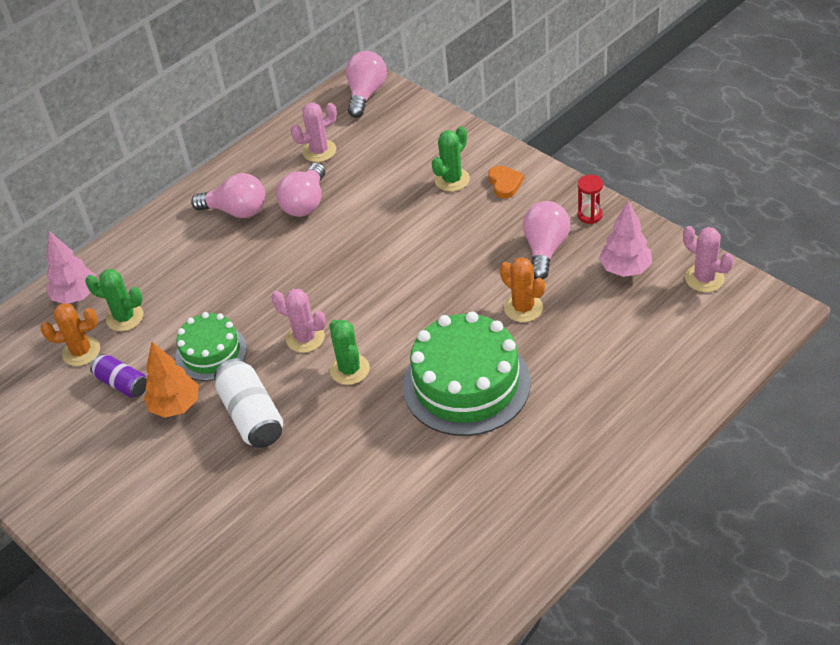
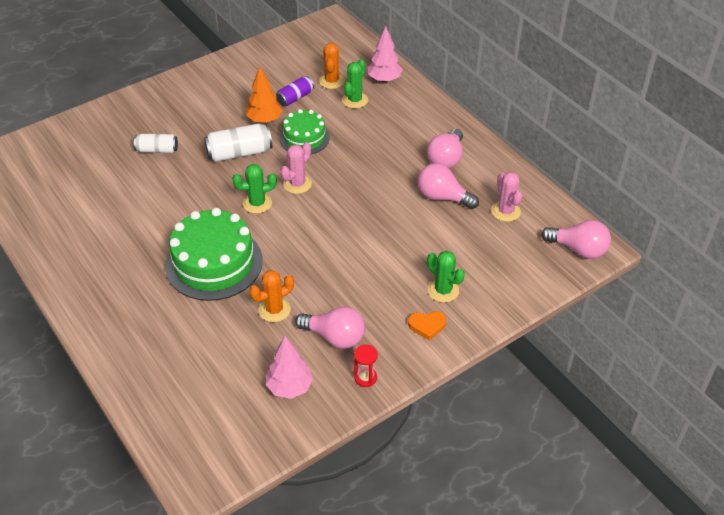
camera: 95 degrees right, 0 degrees up
(257, 517) = (157, 150): none -> white can
(704, 278) = (255, 443): pink cactus -> none

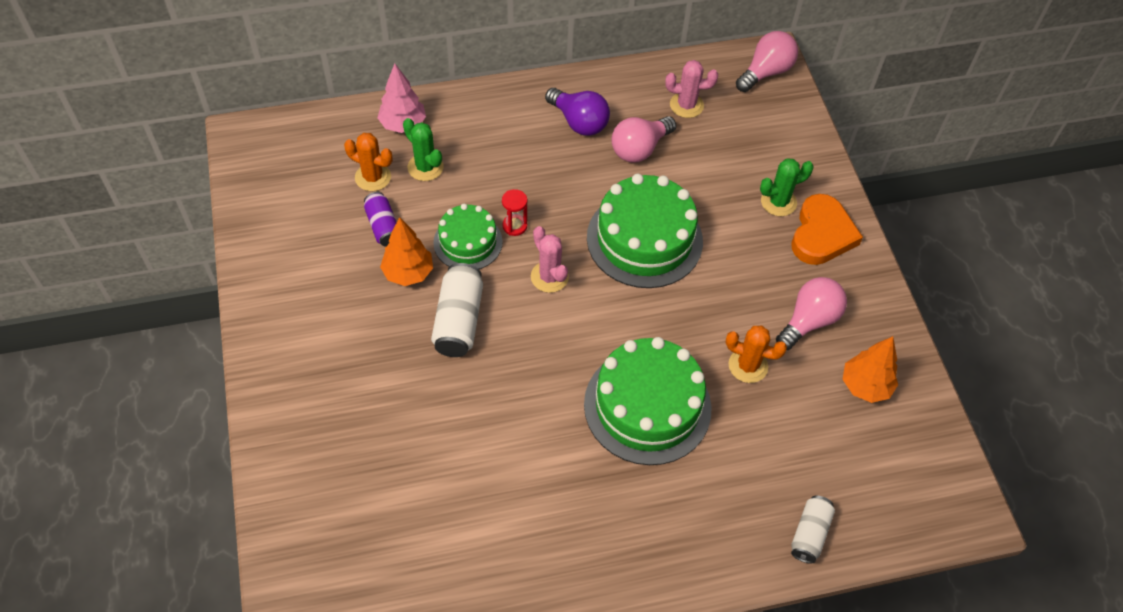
camera: 70 degrees left, 10 degrees up
(157, 150) = (400, 414): white can -> white can (809, 534)
(257, 203) = (563, 329): green cactus -> none
(274, 310) = (748, 366): orange cactus -> orange cactus turned 60 degrees counterclockwise
(290, 387) = (865, 386): pink tree -> orange tree
(359, 223) = (644, 239): none -> green cake
(365, 378) = (874, 312): red hourglass -> red hourglass (514, 226)
(427, 325) = (822, 234): orange heart -> orange heart, size x1.85
(446, 159) = (579, 122): pink light bulb -> purple light bulb

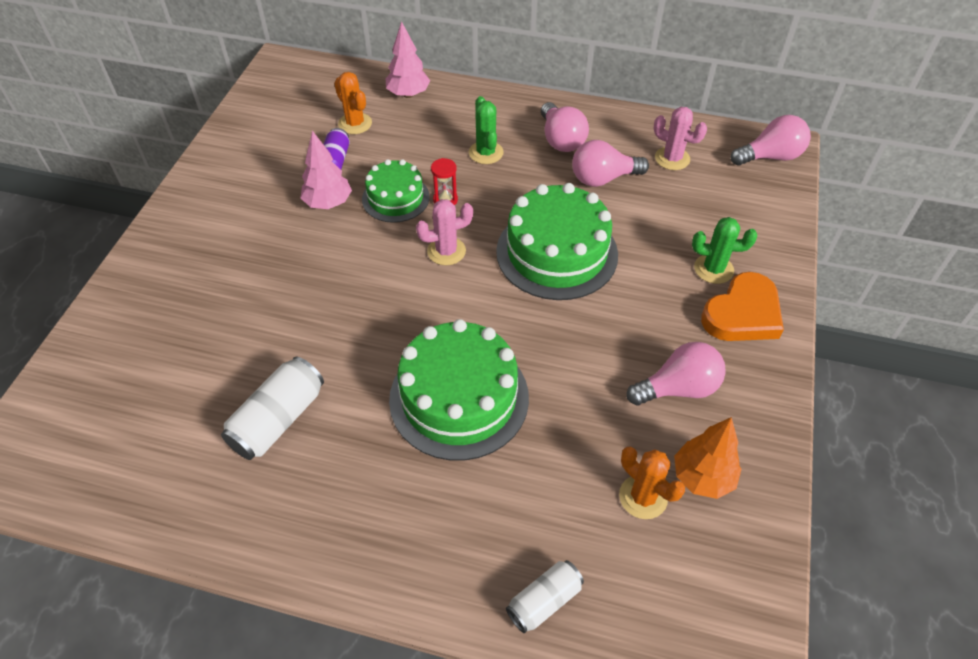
camera: 30 degrees right, 5 degrees down
(408, 273) = (328, 203): orange tree -> pink tree
(425, 167) = (403, 130): green cactus -> green cactus (486, 153)
(459, 320) = (342, 255): white can -> white can (278, 420)
(549, 277) = (446, 251): pink cactus -> pink cactus turned 75 degrees clockwise
(579, 122) = (561, 140): purple light bulb -> pink light bulb
(748, 366) = (585, 404): orange cactus -> orange cactus (643, 497)

